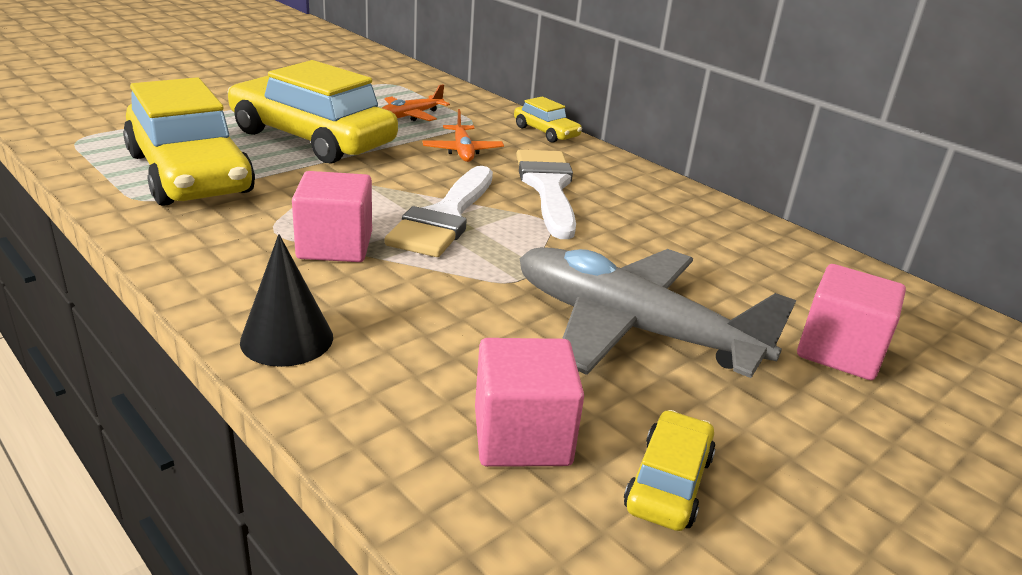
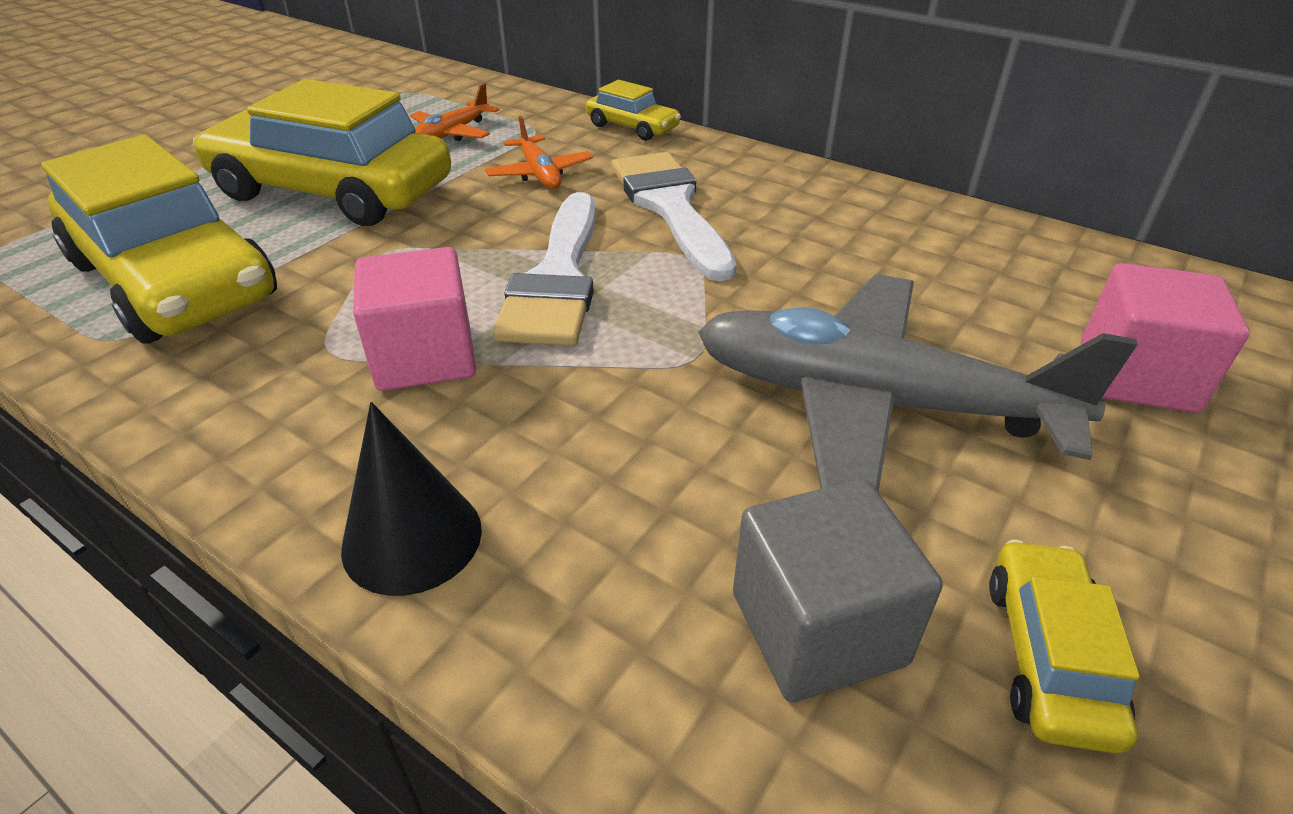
camera: 10 degrees left, 10 degrees up
(522, 436) = (817, 628): pink cube -> grey cube

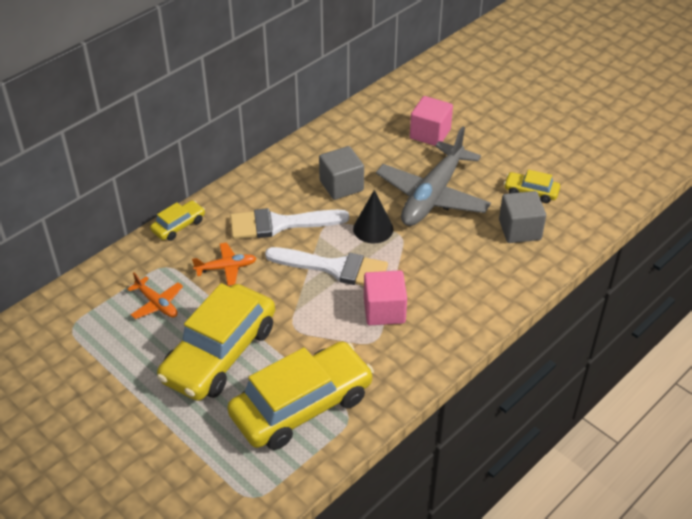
camera: 80 degrees left, 5 degrees up
(412, 538) = (479, 311): black cone -> black cone (373, 229)
(825, 261) = (341, 185): none -> grey cube

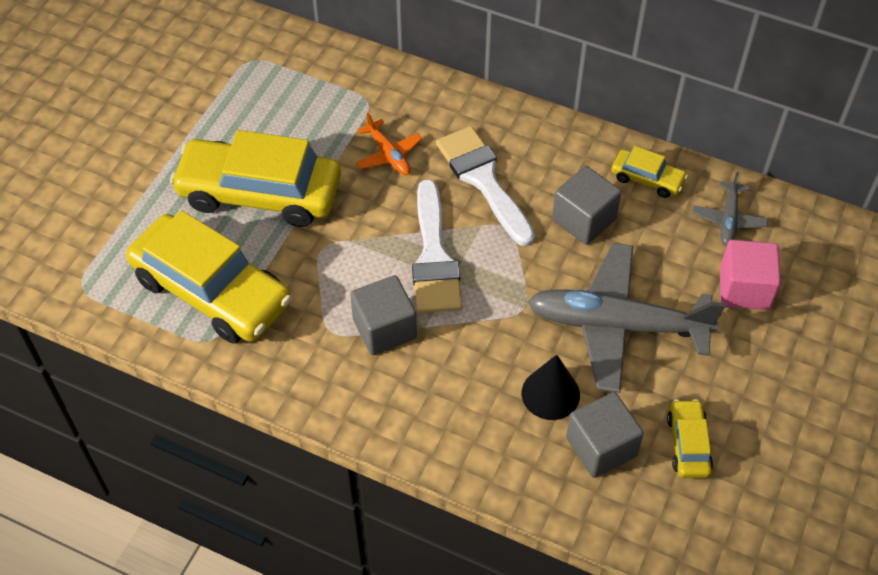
camera: 70 degrees right, 10 degrees up
(157, 304) = (310, 114): orange plane -> none
(178, 226) = (435, 89): yellow car -> yellow car (647, 179)
(373, 229) = (520, 276): black cone -> black cone (550, 394)
(375, 123) = (728, 219): none -> grey plane
(384, 310) = (384, 328): pink cube -> grey cube

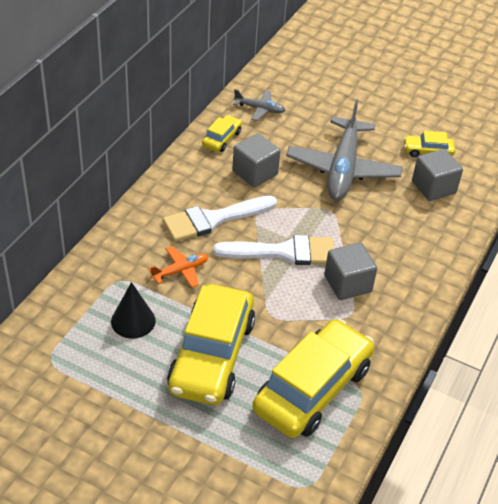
camera: 90 degrees left, 10 degrees down
(550, 394) = (397, 205): black cone -> black cone (133, 321)
(744, 288) = (314, 111): pink cube -> none

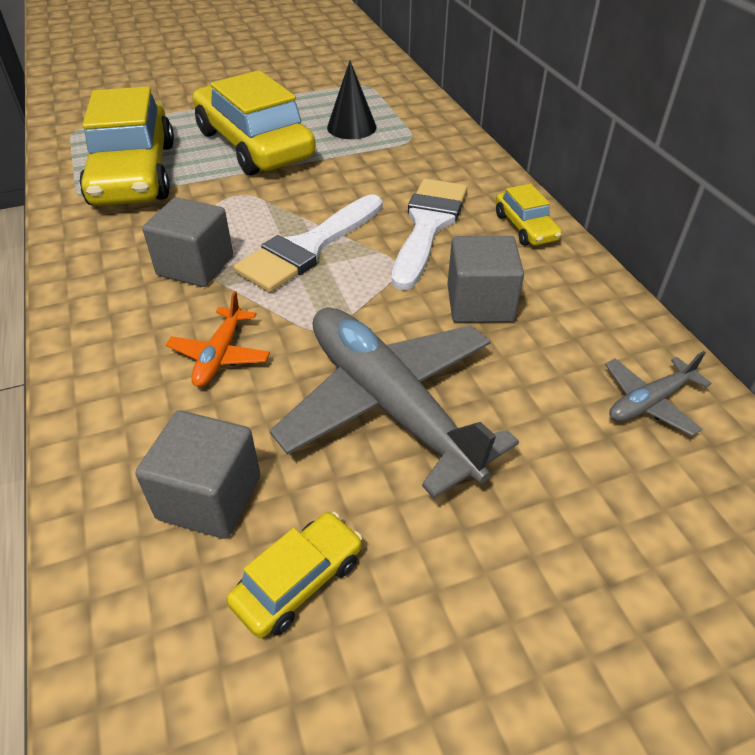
camera: 135 degrees right, 0 degrees up
(180, 271) = (377, 172): orange plane -> orange plane (220, 355)
(222, 139) = (592, 313): yellow car -> yellow car (525, 227)

